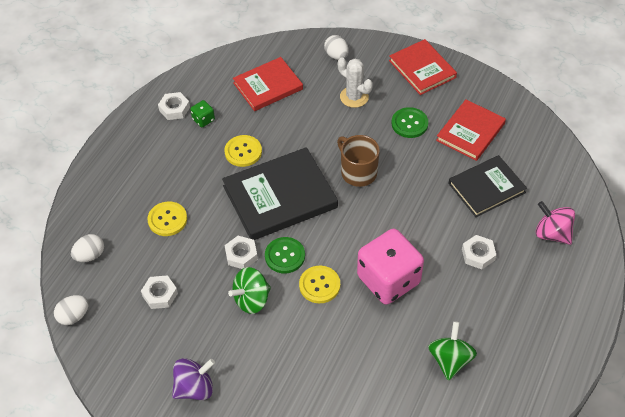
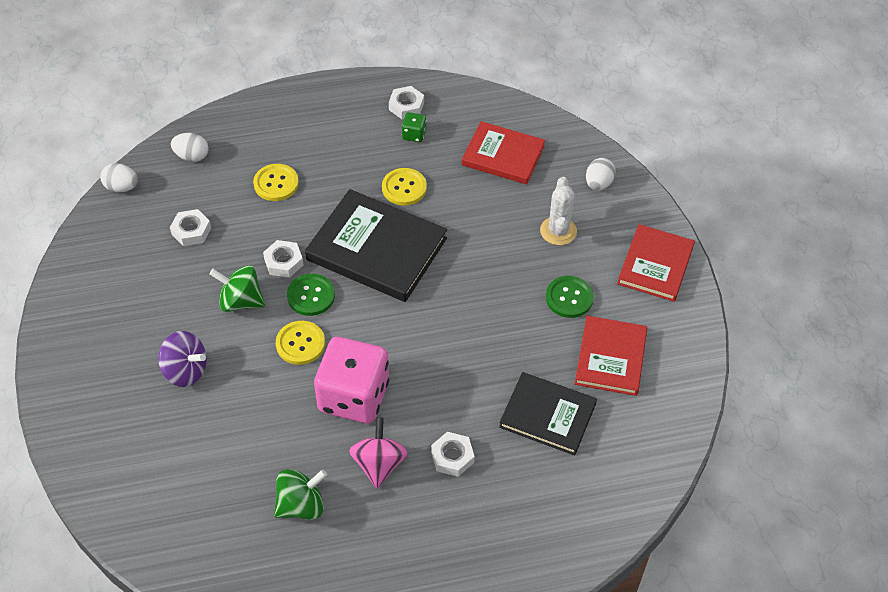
camera: 50 degrees right, 0 degrees up
(195, 388) = (115, 318): purple spinning top -> purple spinning top (185, 371)
(358, 172) = (464, 292): brown mug -> none
(470, 132) = (610, 358): red book -> red book turned 75 degrees counterclockwise
(552, 233) = (541, 511): pink spinning top -> pink spinning top (379, 464)

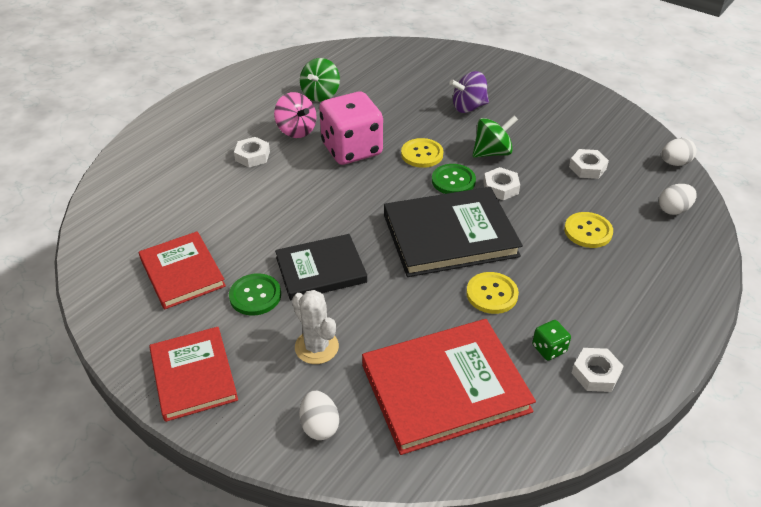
camera: 140 degrees right, 10 degrees down
(503, 155) = (445, 388): red book -> red book, size x1.54
(547, 415) = (204, 210): black book -> black book (321, 270)

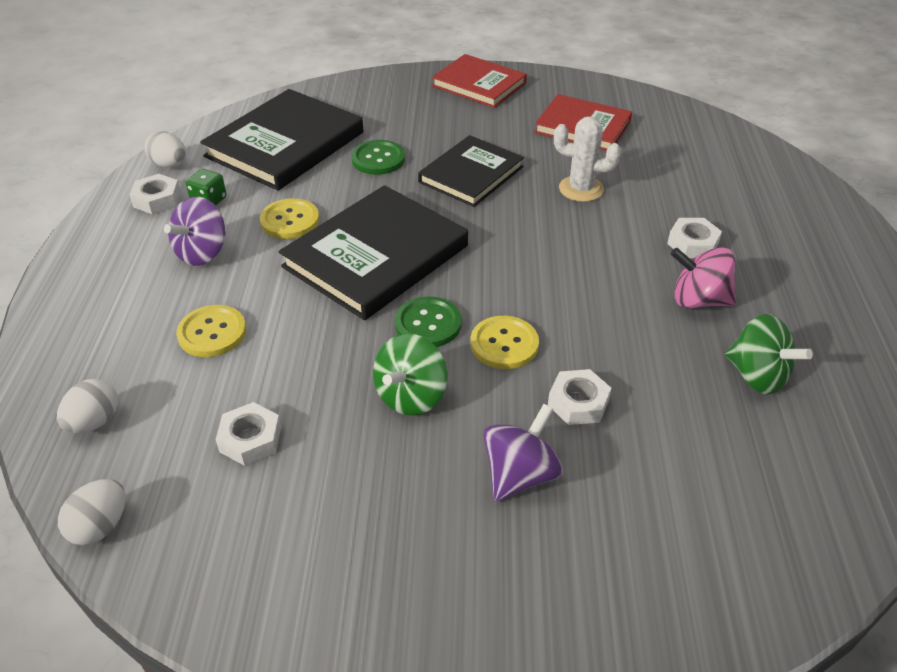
camera: 145 degrees right, 0 degrees up
(255, 296) = (501, 137): green button -> green button (378, 159)
(316, 347) = (411, 128): white cactus -> white cactus (581, 189)
(319, 426) = (361, 96): white egg -> white egg (169, 164)
(320, 95) = (757, 376): green spinning top -> green spinning top turned 150 degrees clockwise
(352, 149) = (598, 307): pink dice -> none
(445, 388) = (285, 144): red book -> black book
(500, 188) = (359, 343): white nut -> white nut (578, 402)
(573, 295) = (202, 253): none -> purple spinning top

